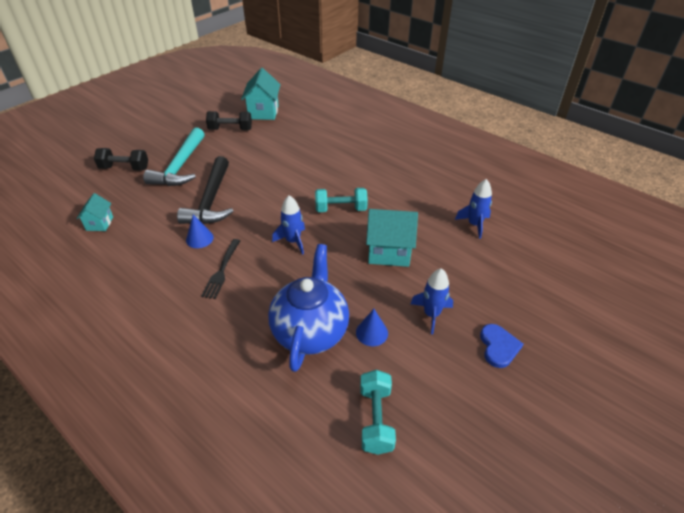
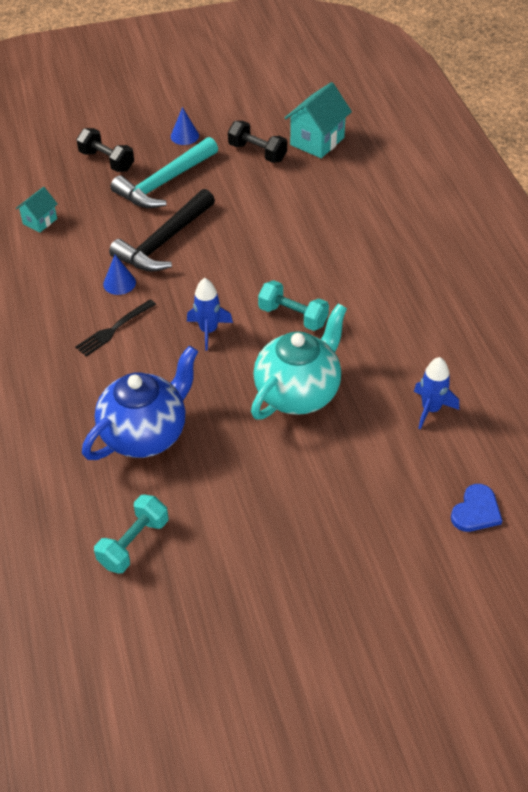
camera: 35 degrees right, 5 degrees up
(372, 332) = (201, 466): blue cone -> blue cone (184, 136)
(389, 252) = (298, 393): turquoise house -> turquoise teapot
(431, 314) = (277, 481): blue rocket -> none
(498, 347) = (313, 549): blue heart -> blue heart (476, 511)

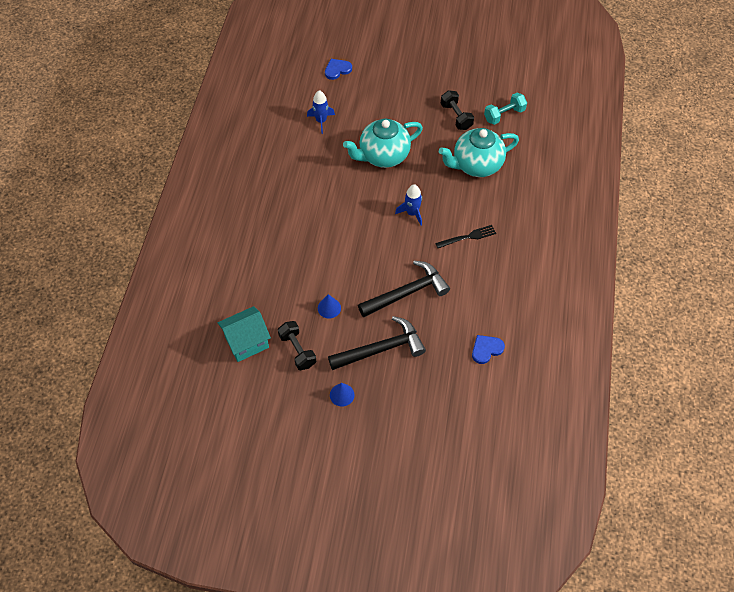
camera: 155 degrees left, 10 degrees up
(40, 221) = (486, 349): turquoise house -> blue heart
(107, 161) = (414, 393): black dumbbell -> black dumbbell (456, 116)
(119, 283) = (451, 270): blue cone -> blue cone (329, 308)
(145, 434) = (476, 165): blue teapot -> turquoise teapot
(165, 182) = (381, 349): turquoise hammer -> black hammer
(293, 316) = (357, 203): turquoise dumbbell -> none

